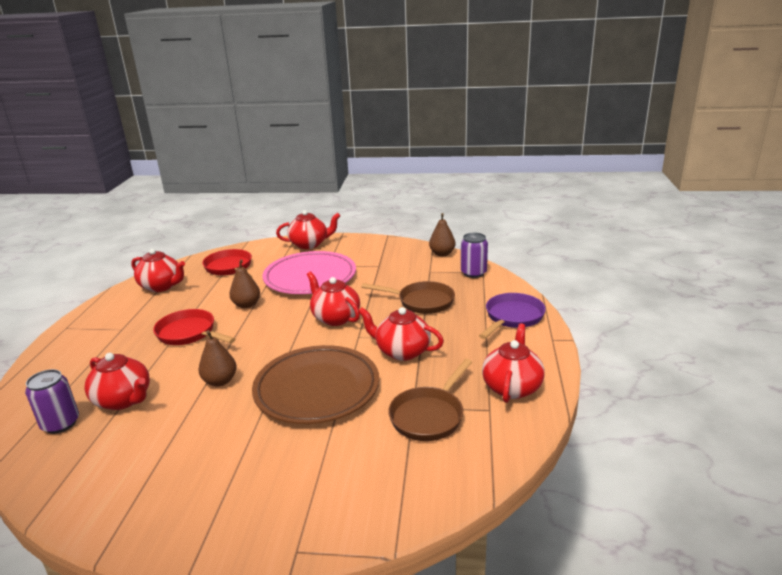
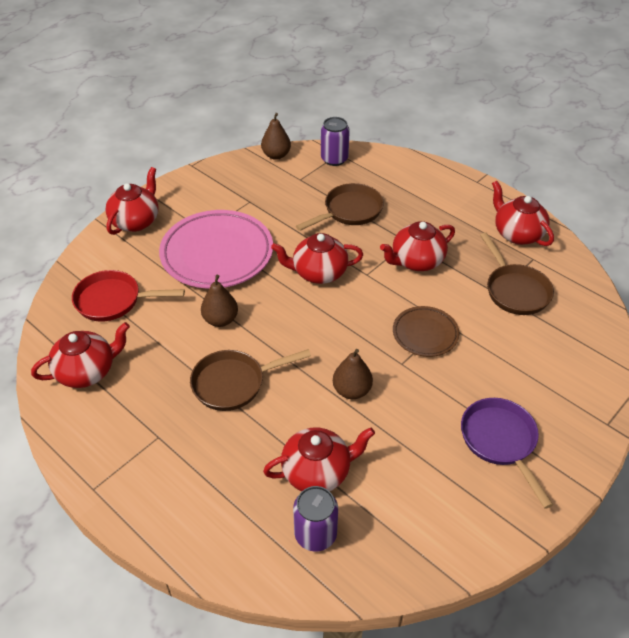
camera: 55 degrees left, 20 degrees up
(189, 333) = (234, 383): red pan -> brown pan
(317, 389) = (425, 334): brown plate -> brown plate, size x0.53
(512, 318) = (428, 181): purple pan -> purple pan (500, 441)

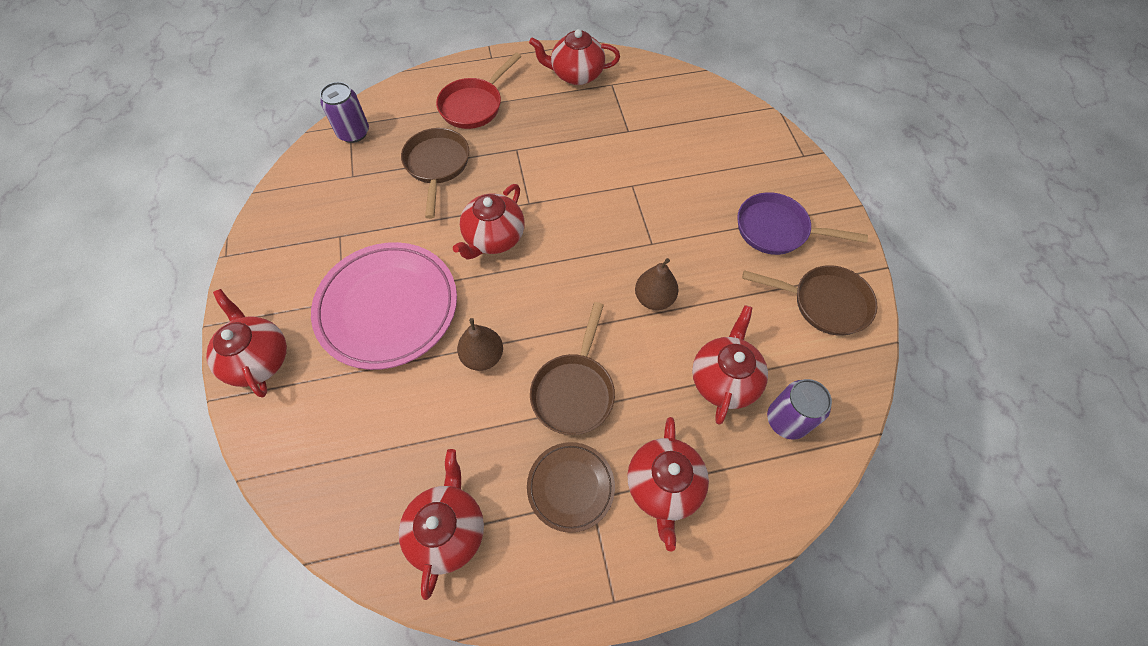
camera: 55 degrees left, 15 degrees up
(113, 301) = (364, 448): red pan -> red pan (474, 105)
(276, 155) = (295, 174): brown pear -> none
(416, 261) = (546, 158): red teapot -> red teapot (663, 486)
(425, 334) = (633, 206): brown plate -> brown plate (570, 487)
(515, 290) = (635, 118): brown pan -> brown pan (824, 303)

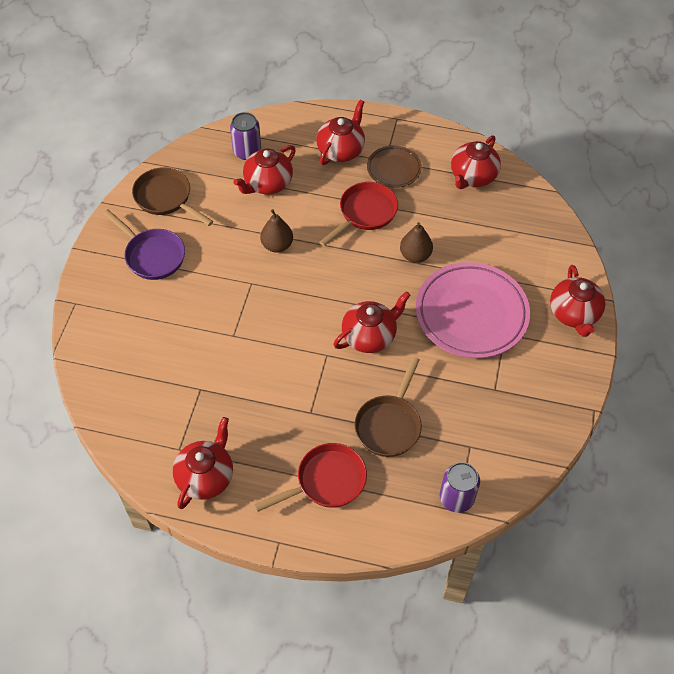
camera: 155 degrees left, 5 degrees down
(574, 390) = (365, 213): brown pan -> red pan
(576, 75) = (206, 477): red teapot -> red teapot turned 90 degrees counterclockwise

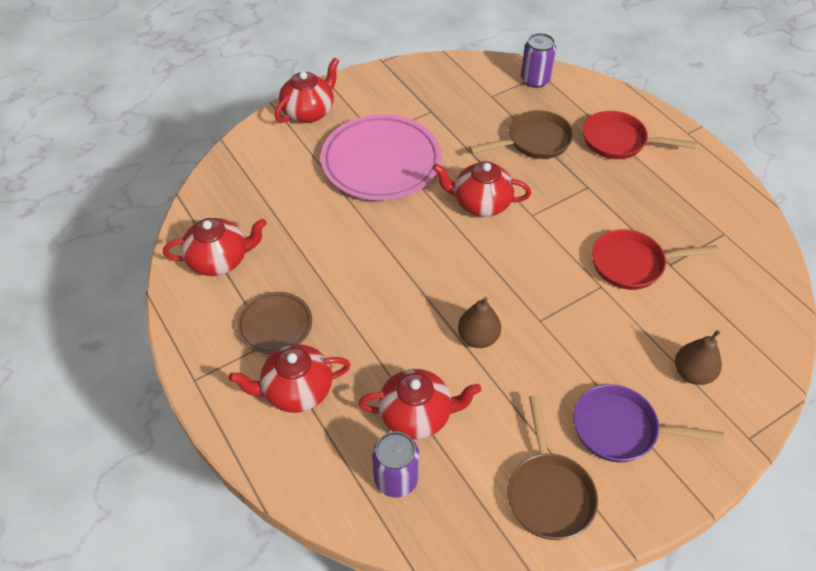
camera: 135 degrees left, 5 degrees down
(152, 255) = (621, 429): purple pan -> purple pan turned 75 degrees counterclockwise
(206, 477) = (715, 201): red teapot -> none
(365, 213) = (359, 303): red pan -> red pan (633, 264)
(415, 255) = (365, 234): brown pear -> brown pear (692, 373)

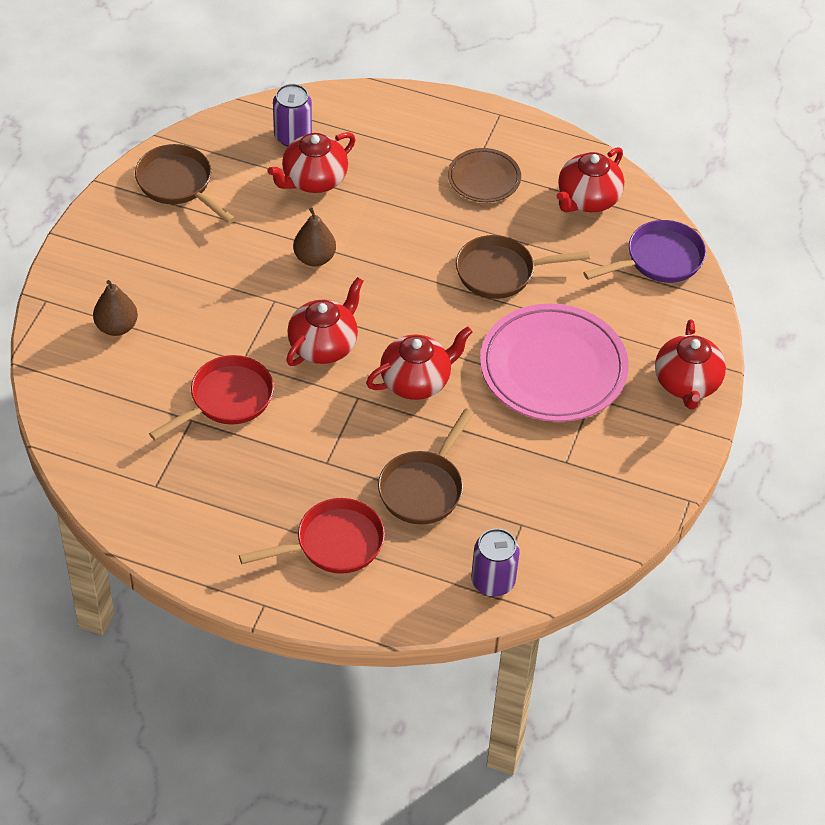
camera: 140 degrees right, 0 degrees up
(296, 391) = (417, 147): red teapot -> red teapot (324, 345)
(345, 242) = (501, 272): none -> brown pan
(621, 429) = (151, 253): purple pan -> purple pan (659, 259)

